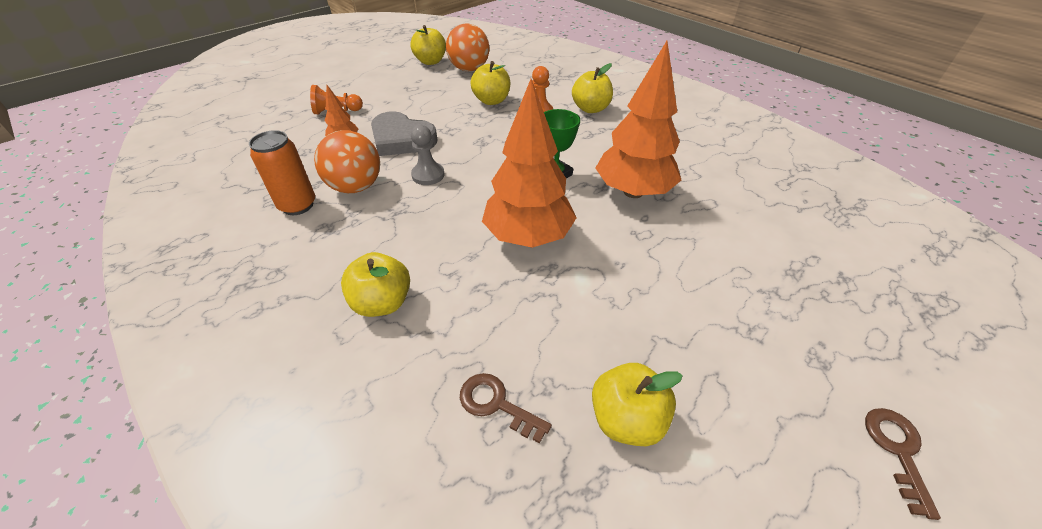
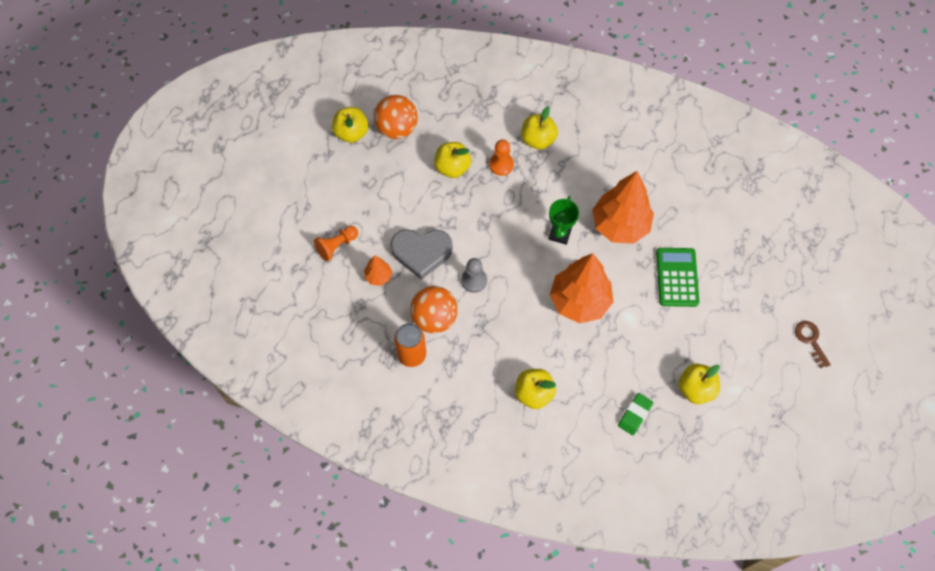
camera: 30 degrees left, 20 degrees up
(497, 404) = (635, 415): brown key -> green eraser
(679, 265) = (677, 277): none -> green calculator

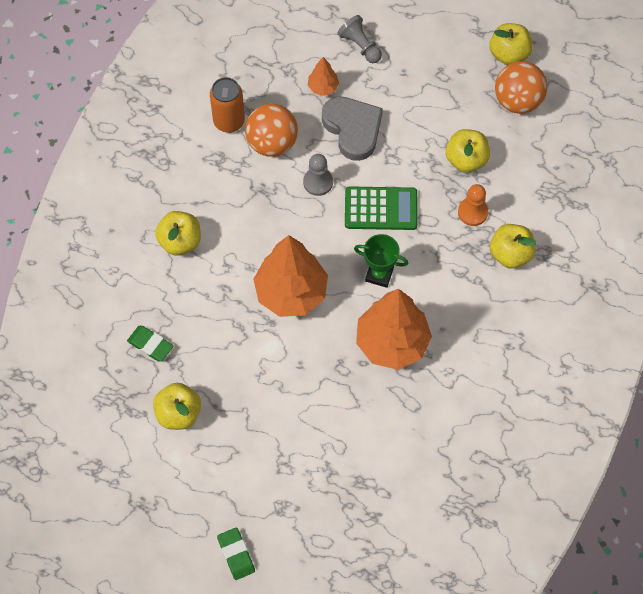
camera: 90 degrees right, 0 degrees up
(337, 246) = (360, 46): orange pawn -> grey pawn
(421, 252) = (353, 129): grey heart -> grey heart turned 150 degrees clockwise
(677, 277) = (322, 404): green calculator -> green calculator (381, 209)
(810, 340) = (236, 554): brown key -> green eraser

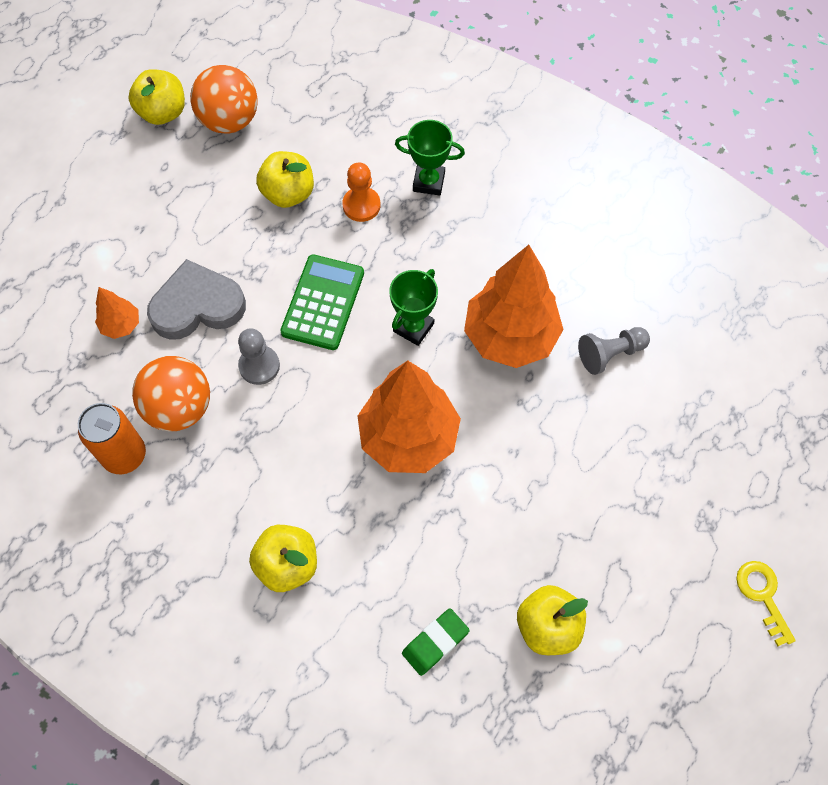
camera: 75 degrees left, 0 degrees up
(236, 554) = (762, 596): green eraser -> yellow key
(360, 46) = (79, 266): grey pawn -> grey pawn (610, 354)
(510, 254) = (428, 182): yellow apple -> green trophy

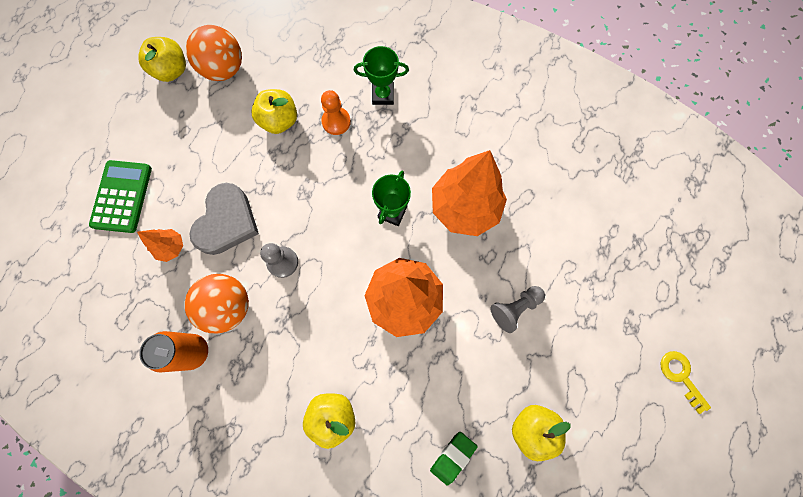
camera: 10 degrees left, 10 degrees up
(197, 305) = (227, 222): grey heart -> grey heart turned 135 degrees clockwise
(323, 302) = (321, 204): green calculator -> green calculator (122, 196)
(610, 354) = (539, 209): grey pawn -> grey pawn (515, 308)

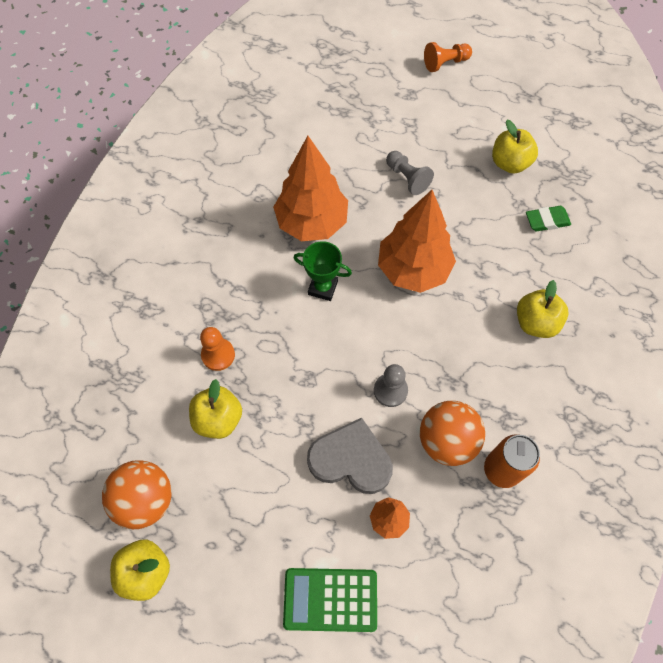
camera: 95 degrees left, 10 degrees down
(383, 95) = (183, 309): green trophy -> none
(453, 457) = (547, 221): green eraser -> green eraser turned 45 degrees counterclockwise
(681, 376) = (445, 63): yellow key -> orange pawn

